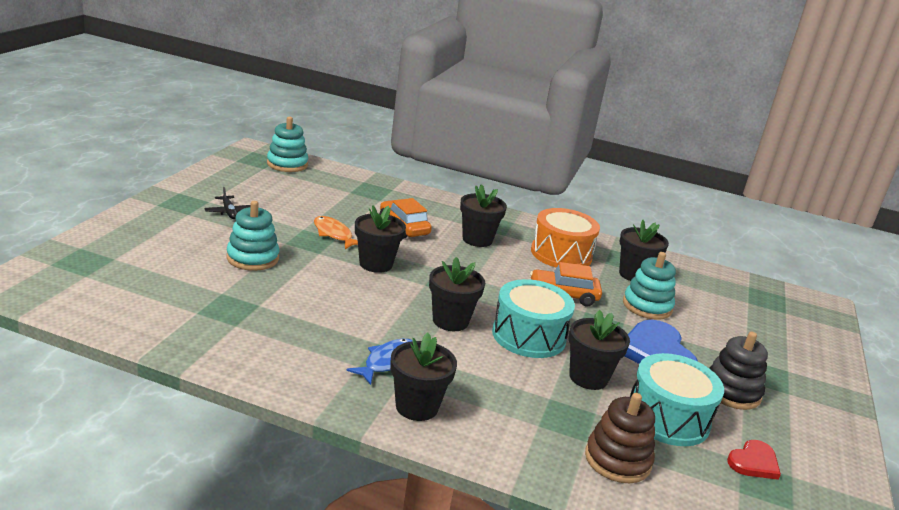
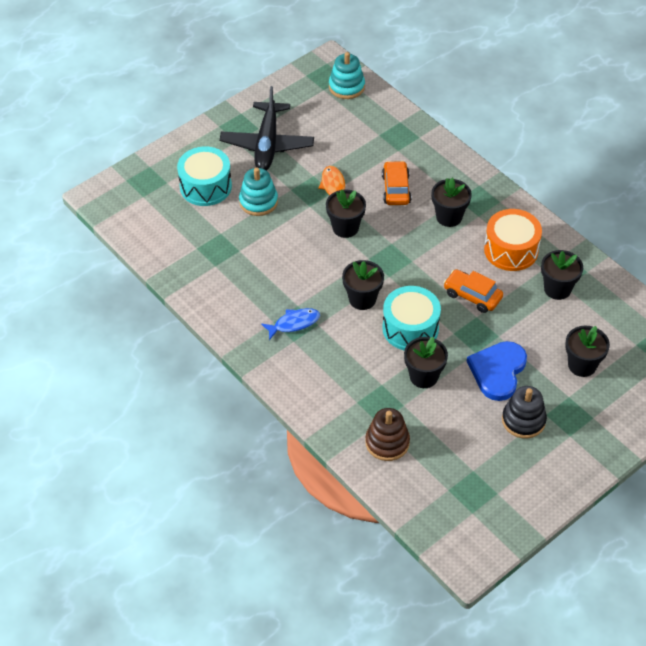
camera: 35 degrees right, 25 degrees up
(229, 212) = (267, 144): black plane -> black plane, size x2.45
(417, 407) = (289, 364): black flower pot -> black flower pot (582, 365)
(647, 306) = (535, 325): turquoise stacking toy -> none
(667, 418) = (452, 425): turquoise drum -> turquoise drum (205, 186)
(754, 462) = (480, 475): red heart -> none

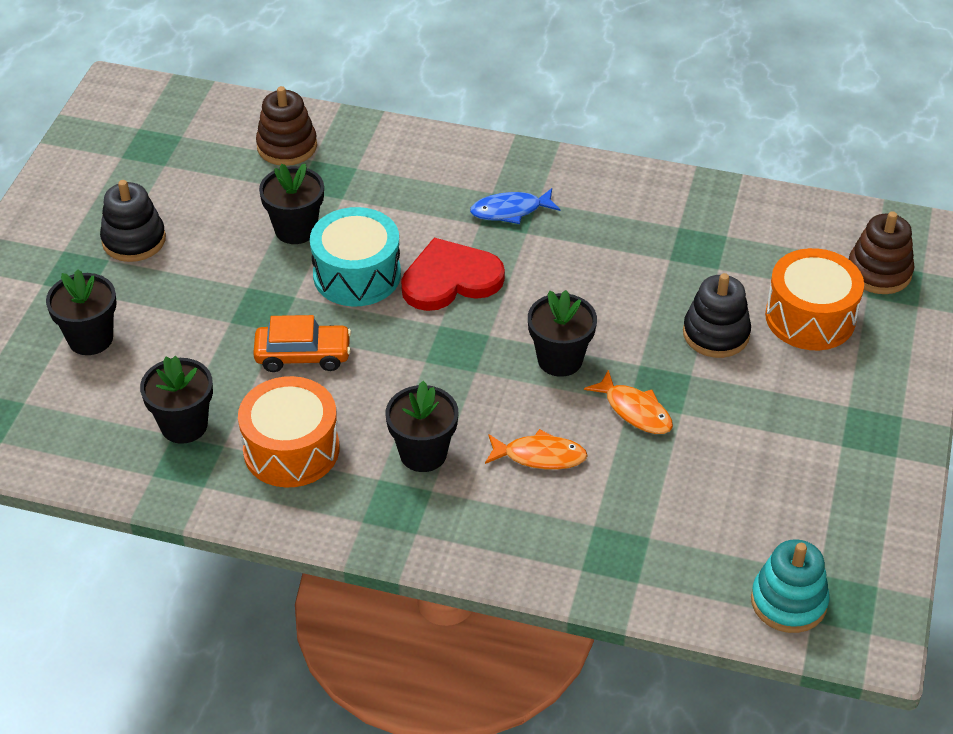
camera: 145 degrees right, 5 degrees down
(146, 190) = (879, 272): none -> brown stacking toy
(205, 186) = (810, 317): turquoise drum -> orange drum
(258, 202) = (716, 334): turquoise stacking toy -> black stacking toy
(267, 144) = (799, 425): black plane -> none
(294, 323) = (510, 211): blue fish -> blue fish turned 45 degrees clockwise
(362, 299) = (450, 279): black flower pot -> red heart
(396, 189) = (540, 456): orange car -> orange fish
(498, 371) = (203, 279): blue heart -> none

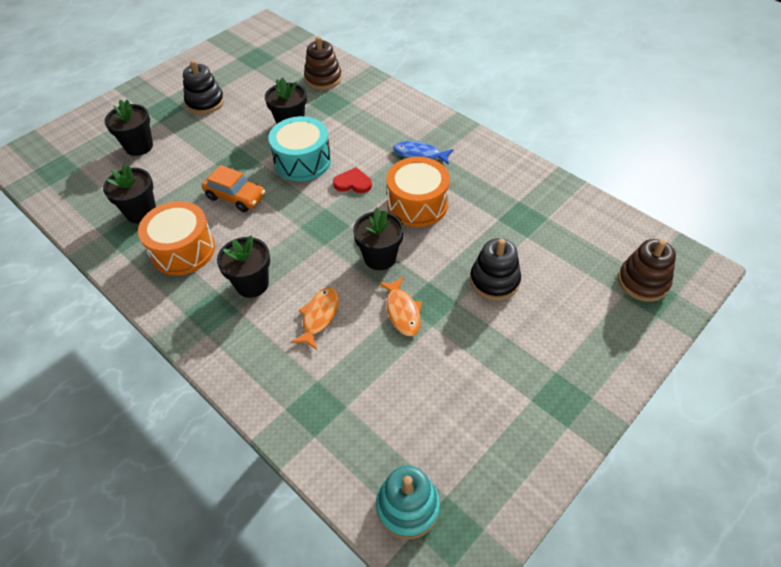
camera: 30 degrees right, 5 degrees up
(450, 279) = (353, 183): red heart -> red heart, size x0.55
(540, 456) = (319, 316): orange fish -> orange fish turned 105 degrees counterclockwise
(810, 317) = (569, 295): orange drum -> orange drum (417, 204)

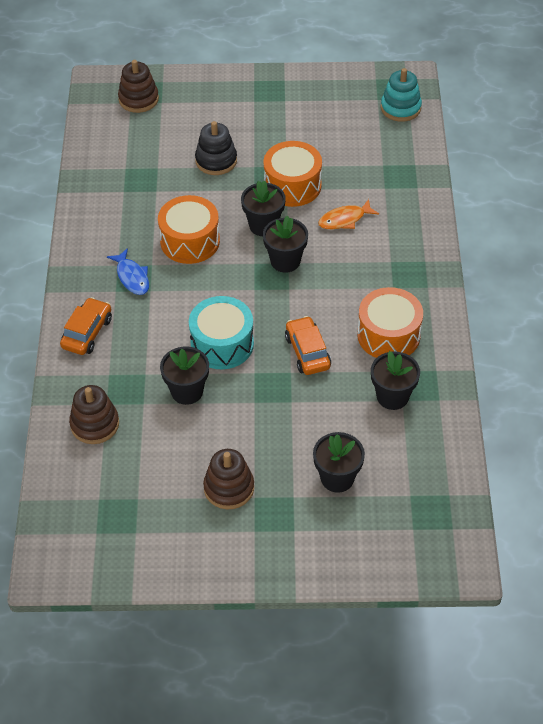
camera: 135 degrees left, 0 degrees up
(205, 102) = (229, 488): black stacking toy -> brown stacking toy
(252, 284) = (365, 271): black flower pot -> black flower pot (285, 261)
(353, 183) = (210, 293): red heart -> none
(397, 110) = (87, 333): none -> orange car
(402, 311) = (292, 185): orange fish -> orange drum

